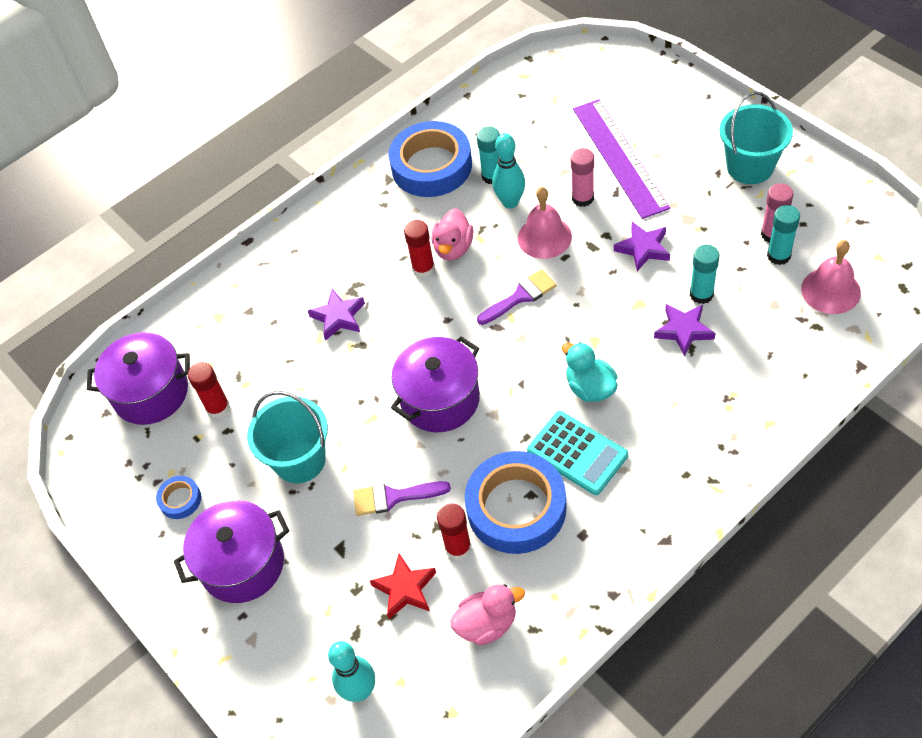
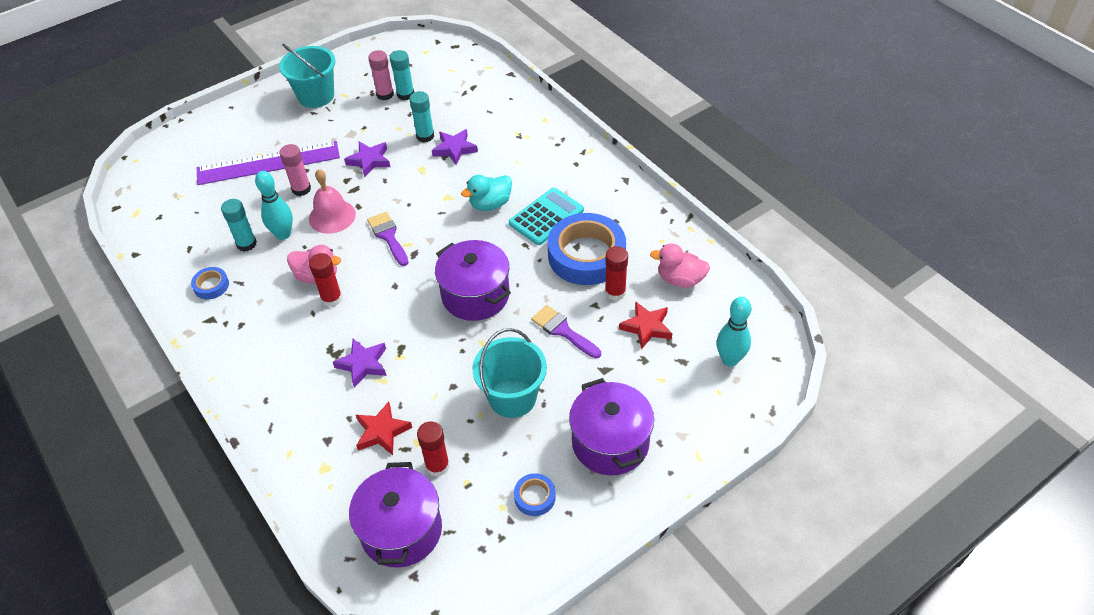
camera: 90 degrees left, 5 degrees down
(257, 352) = (382, 432): none -> red star
(394, 497) = (563, 331): purple brush -> purple brush turned 135 degrees clockwise
(431, 166) = (211, 286): blue tape -> blue tape, size x0.44
(487, 624) = (680, 279): pink duck -> pink duck turned 60 degrees counterclockwise
(830, 290) = (445, 76): pink bell -> none

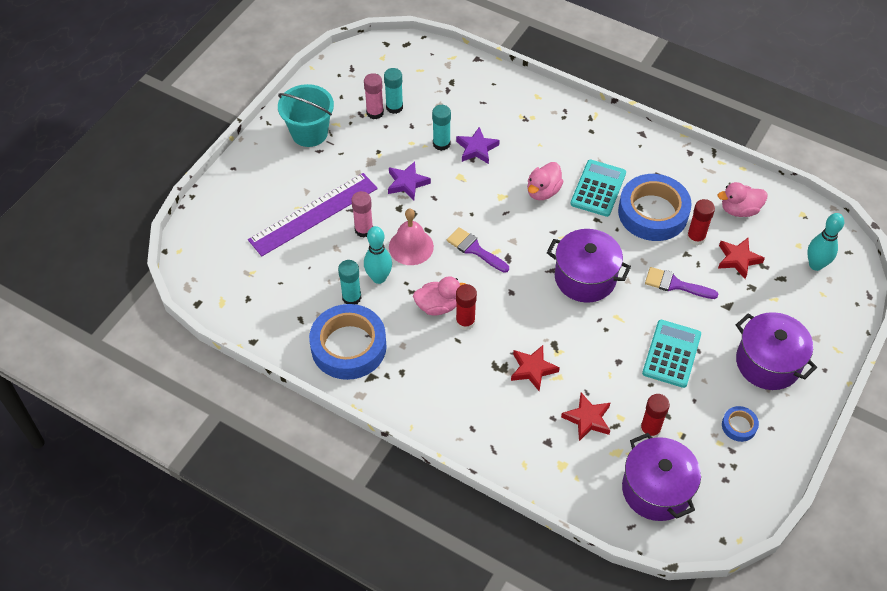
camera: 25 degrees left, 5 degrees up
(211, 286) = (348, 346): blue tape -> blue tape, size x2.27
(363, 364) = (532, 369): purple star -> red star
(490, 204) = (543, 191): turquoise duck -> pink duck
(512, 397) = (671, 354): turquoise bucket -> turquoise calculator

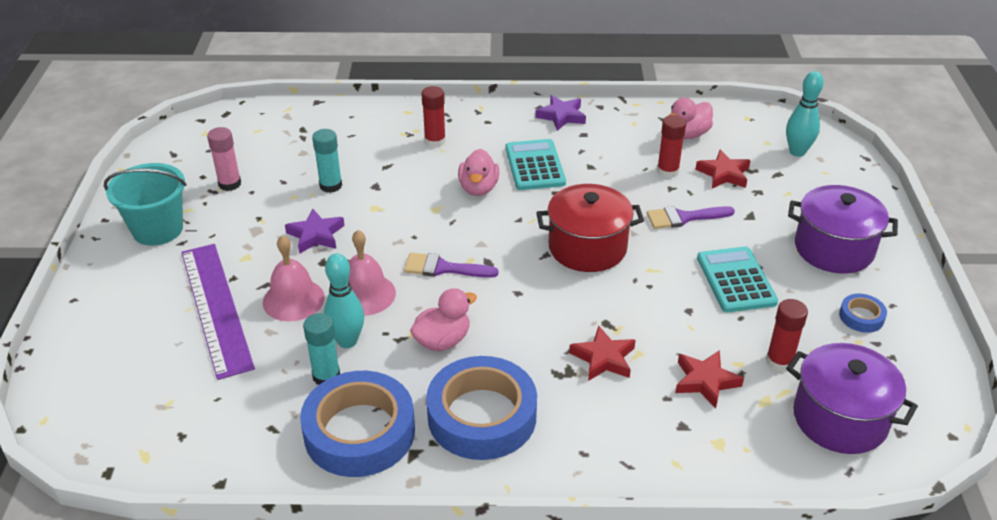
camera: 30 degrees left, 15 degrees down
(313, 214) = (216, 308): purple ruler -> purple ruler turned 45 degrees counterclockwise
(364, 230) = (293, 299): pink glue stick -> pink bell
(394, 107) = (250, 171): turquoise glue stick -> none
(465, 322) = (487, 343): red glue stick -> red glue stick (435, 141)
(476, 148) = (375, 176): purple star -> purple star (561, 116)
(585, 278) = (587, 247): purple pot -> red pot
(653, 213) = (607, 166): blue tape -> blue tape (482, 416)

